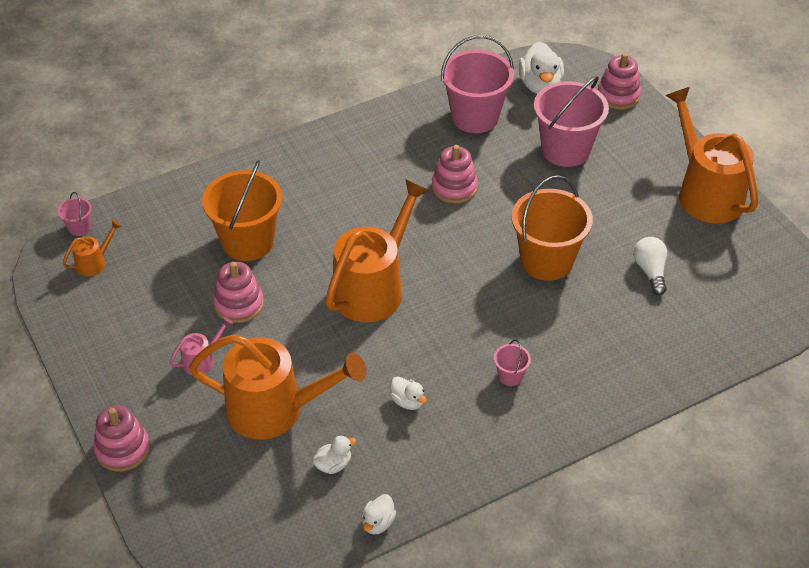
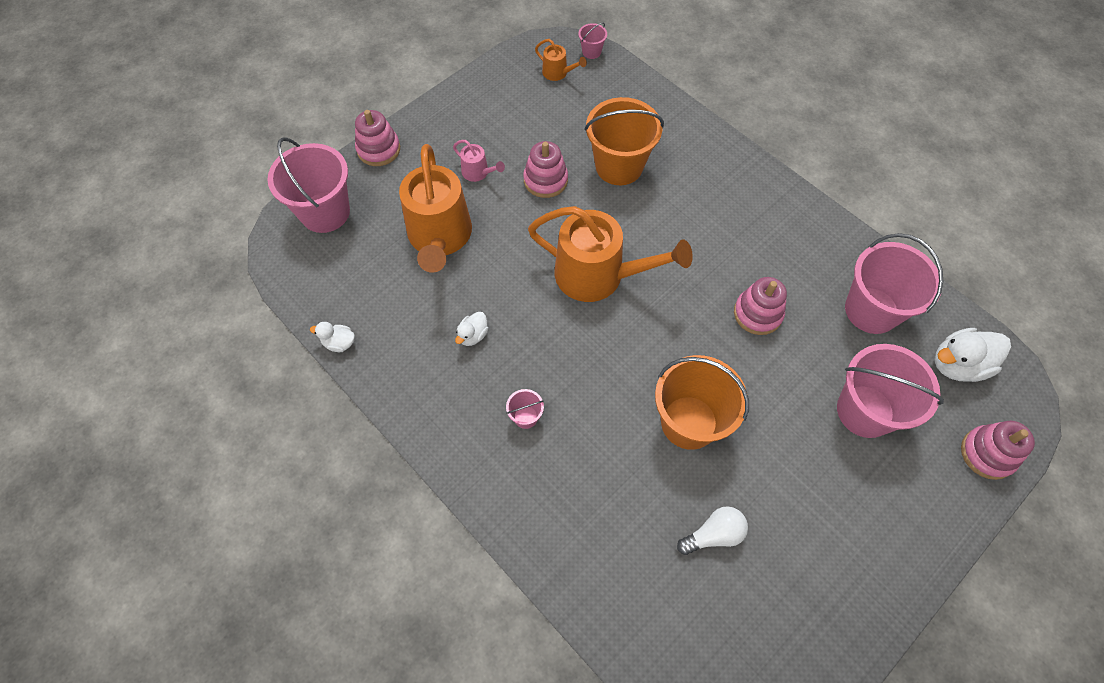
camera: 75 degrees right, 15 degrees up
(193, 516) = (325, 212): none -> pink bucket
(333, 464) = (392, 295): white duck -> none
(705, 193) = (867, 584): orange watering can -> none

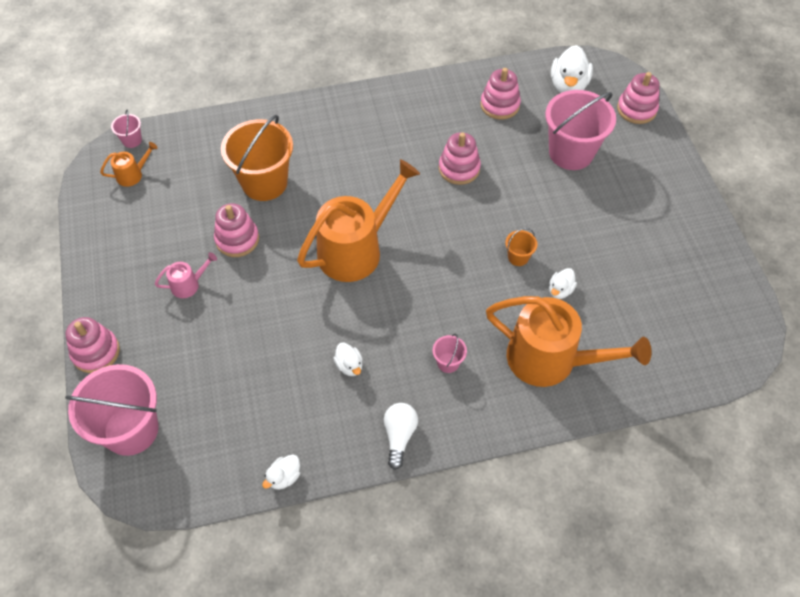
camera: 60 degrees left, 5 degrees down
(440, 237) = (233, 346): orange watering can -> orange watering can (550, 360)
(676, 483) = (560, 290): none -> white duck
(689, 422) = (518, 257): orange bucket -> orange bucket, size x0.43
(713, 534) = (610, 288): white light bulb -> white light bulb (399, 436)
(871, 310) = (500, 105): pink bucket -> pink stacking toy

